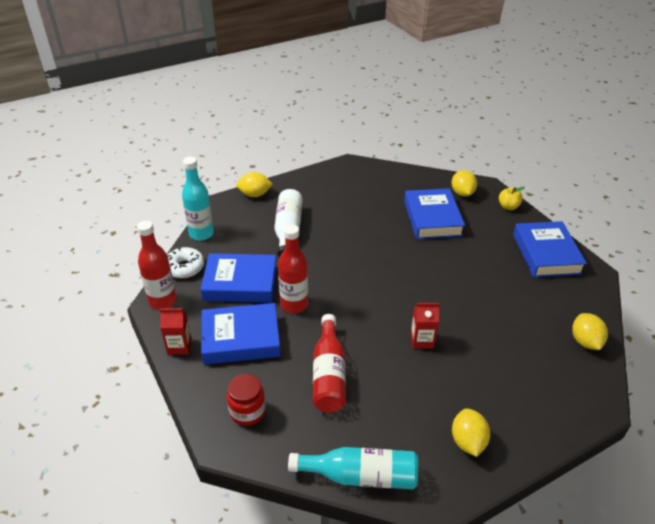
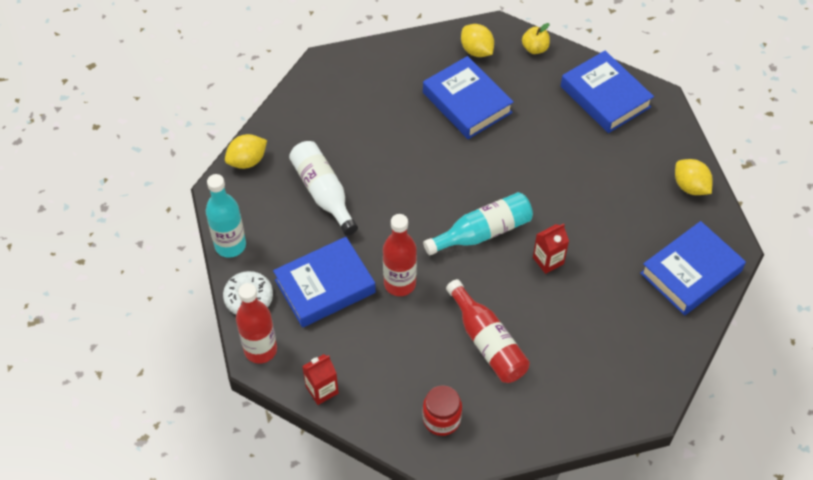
camera: 30 degrees left, 15 degrees up
(241, 338) = (376, 349): blue book -> blue book (690, 272)
(360, 476) = (580, 422): turquoise bottle -> turquoise bottle (483, 232)
(467, 441) = (646, 342): yellow lemon -> none

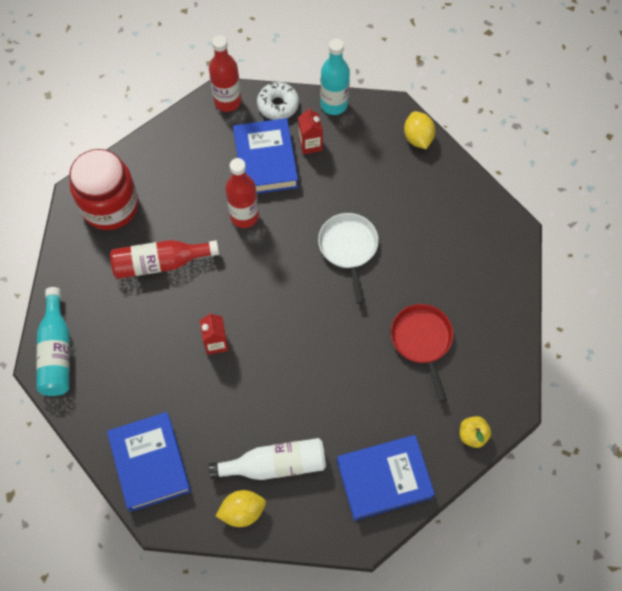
camera: 110 degrees right, 10 degrees up
(322, 390) = (174, 132): red carton -> red carton (310, 144)
(323, 192) = (361, 186): white bottle -> white bottle (275, 464)
(398, 183) = (348, 248): none -> white pan
(441, 419) = (110, 206): red jar -> red jar, size x1.85
(467, 102) = (422, 341): blue book -> red pan
(476, 51) = (487, 375): yellow lemon -> none
(483, 232) = (268, 300): turquoise bottle -> turquoise bottle (56, 352)

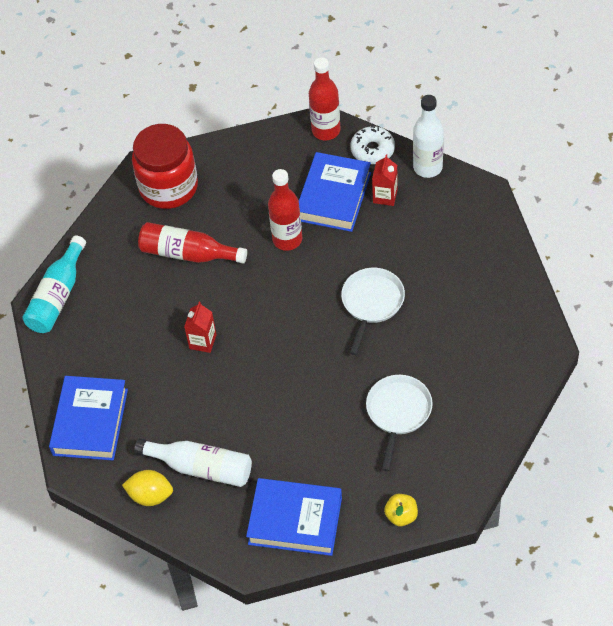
camera: 30 degrees right, 10 degrees down
(334, 104) = (427, 167): turquoise bottle -> white bottle
(418, 138) = (495, 226): yellow lemon -> none
(422, 341) = (398, 413): red pan -> white pan

